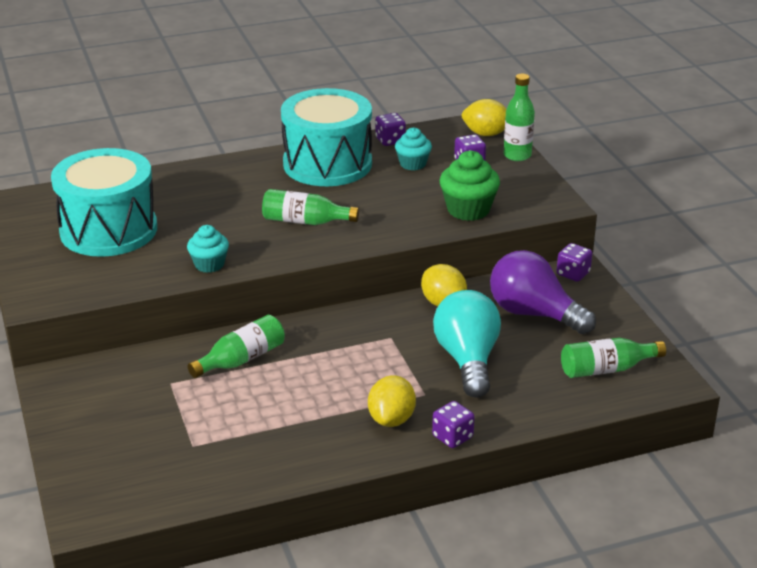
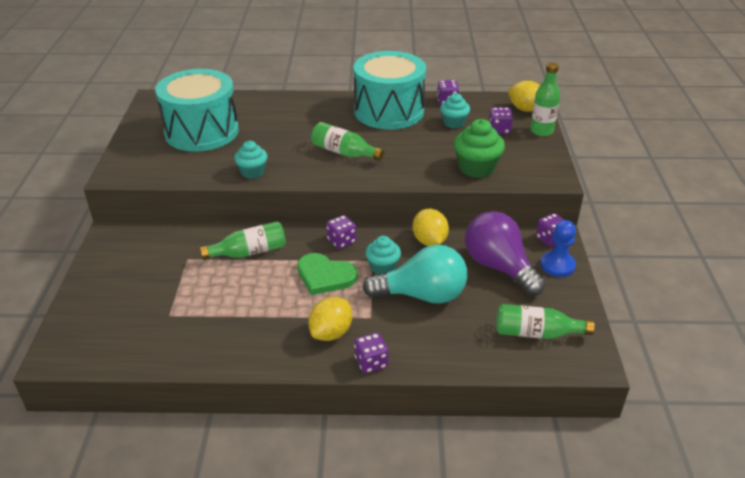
camera: 20 degrees right, 5 degrees up
(343, 324) = (341, 241): none -> purple dice
(348, 365) = (325, 276): none -> green heart
(407, 341) = (383, 267): none -> turquoise cupcake
(468, 360) = (422, 295): turquoise light bulb -> turquoise light bulb turned 75 degrees clockwise
(594, 299) = (557, 265): none -> blue pawn

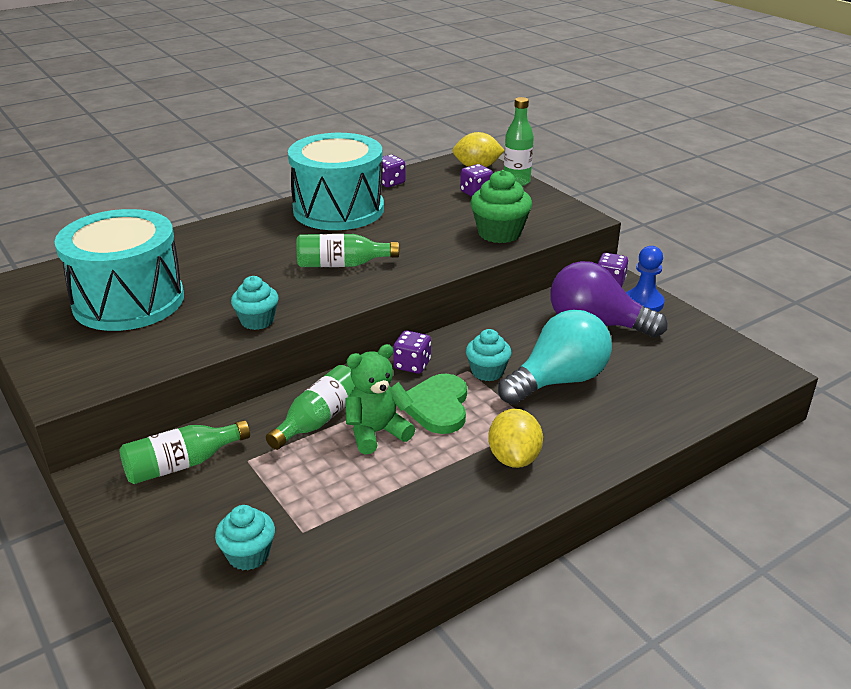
camera: 35 degrees left, 5 degrees down
(271, 276) = (377, 432): none -> green teddy bear
(325, 276) = (437, 406): green heart -> green heart turned 105 degrees clockwise
(371, 362) = (588, 466): purple dice -> none
(429, 241) = (503, 328): yellow lemon -> none
(454, 123) = (422, 200): turquoise cupcake -> turquoise cupcake (248, 555)
(536, 333) = (697, 368): green bottle -> green bottle (182, 464)

